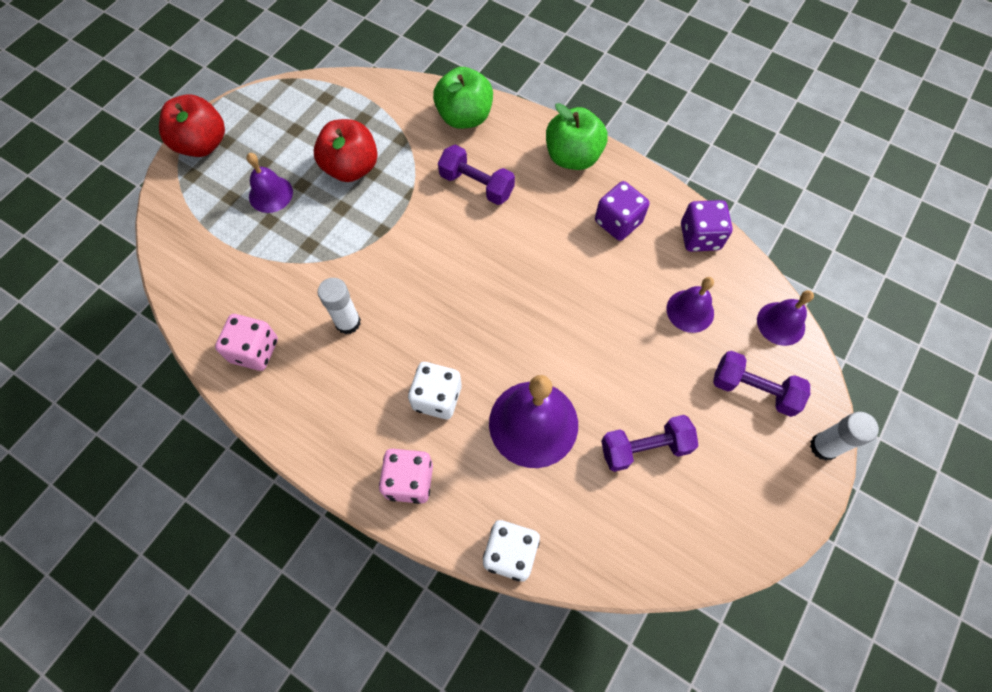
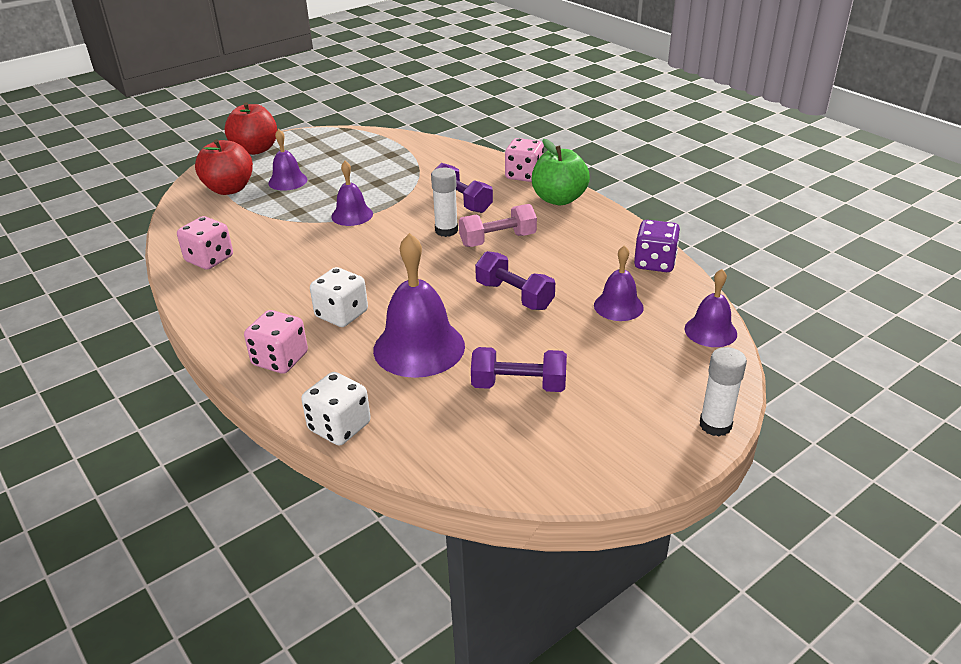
camera: 20 degrees right, 30 degrees down
(348, 322) = (297, 257): white glue stick -> white glue stick (446, 230)
(351, 168) = (362, 177): red apple -> red apple (229, 189)
(371, 236) = (352, 215): none -> purple bell
(464, 117) = (476, 165): green apple -> none
(521, 123) = (524, 175): none -> pink dice
(539, 239) = (498, 240): none -> pink dumbbell
(618, 222) = (578, 241): purple dice -> none
(753, 390) = (657, 369): purple dumbbell -> purple dumbbell (514, 296)

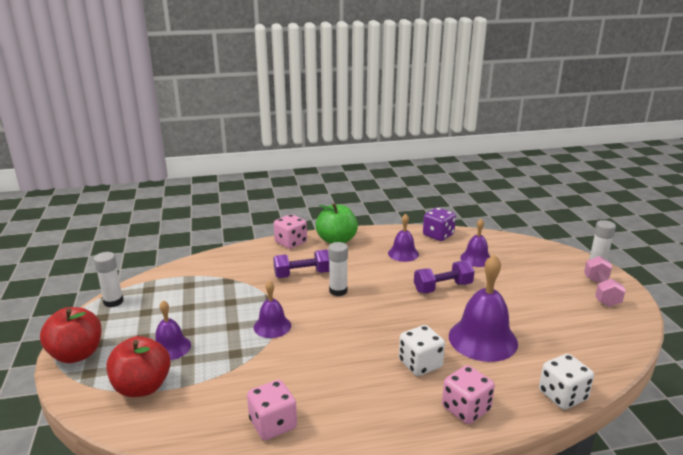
camera: 65 degrees left, 10 degrees down
(337, 134) = (113, 302): none -> white glue stick
(498, 240) = (369, 275): pink dumbbell -> pink dumbbell (601, 292)
(519, 385) = (541, 312): purple dumbbell -> none
(710, 331) = (515, 242): purple bell -> purple bell (403, 253)

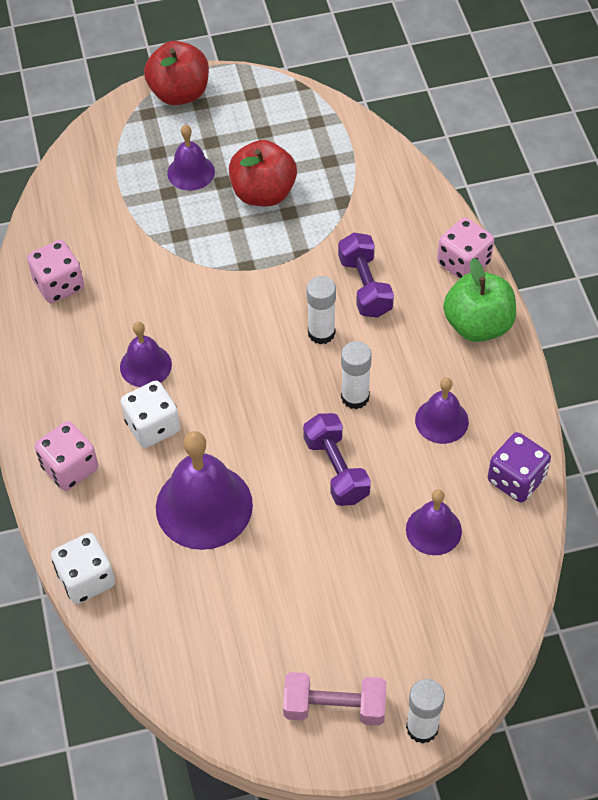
camera: 90 degrees right, 30 degrees up
(113, 302) = (285, 95): white glue stick -> white glue stick (355, 397)
(142, 387) = (122, 164): red apple -> red apple (263, 193)
(272, 326) = (233, 264): purple bell -> purple bell (145, 365)

